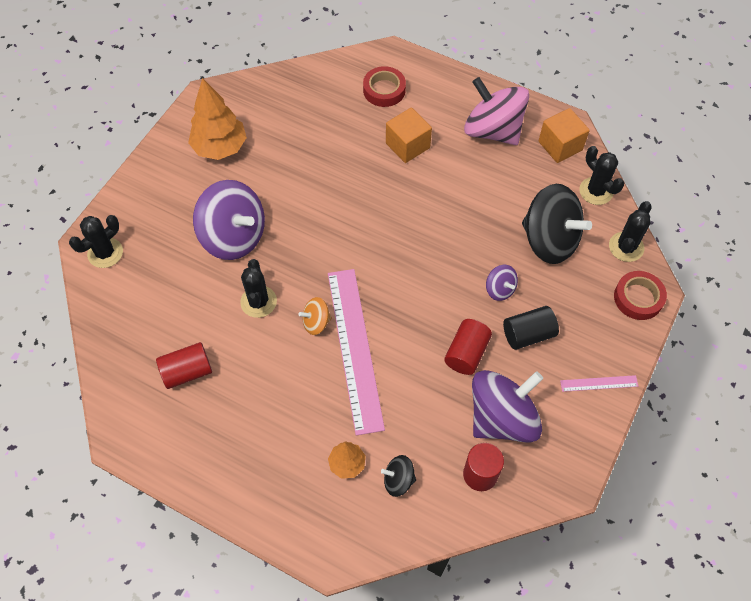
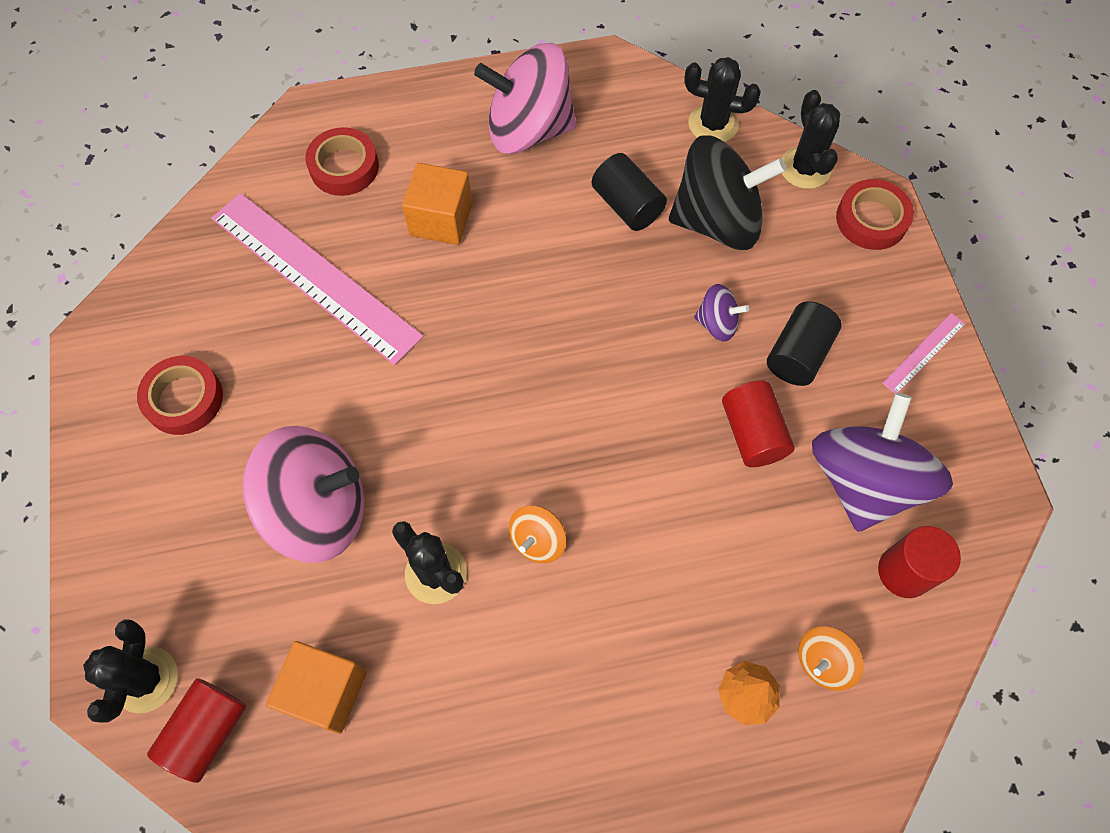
camera: 40 degrees left, 5 degrees up
(187, 372) = (427, 752): red cylinder -> red cylinder (207, 732)
(220, 148) = (184, 399): orange tree -> red tape
(234, 236) = (318, 509): purple spinning top -> pink spinning top
(355, 348) = (617, 535): pink ruler -> pink ruler (314, 276)
(398, 480) = (823, 662): black spinning top -> orange spinning top
(508, 201) = (627, 205): none -> black cylinder
(560, 146) = (624, 96): orange cube -> orange cube (325, 691)

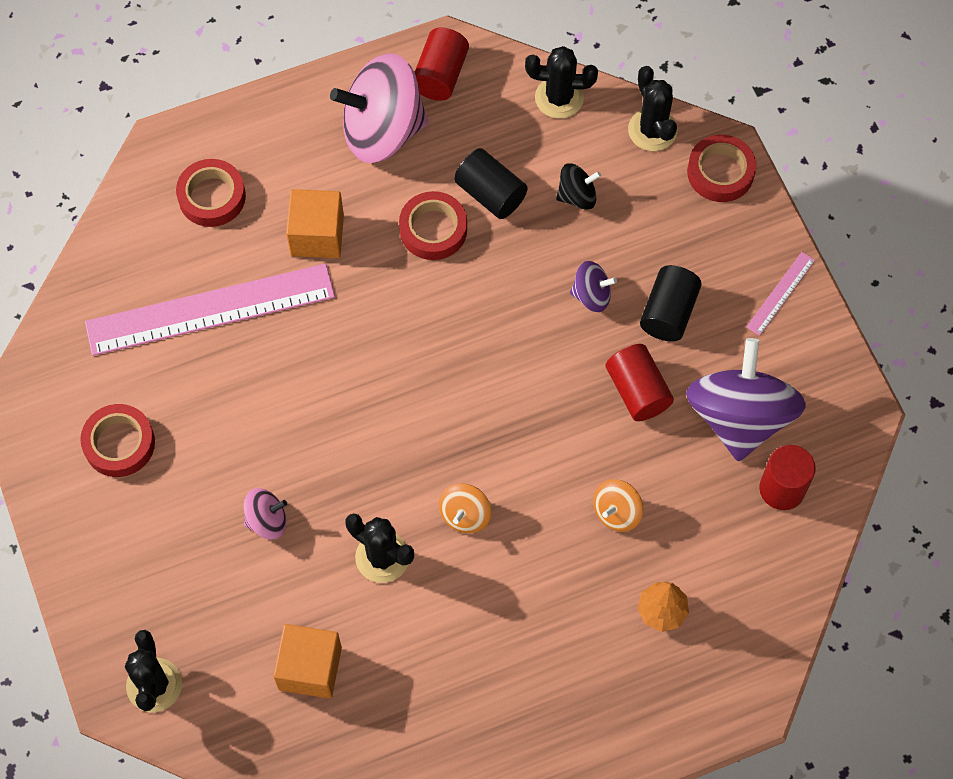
camera: 10 degrees left, 0 degrees up
(207, 732) = (218, 716): red cylinder -> red cylinder (440, 75)
(314, 276) = (210, 309): pink ruler -> pink ruler turned 45 degrees counterclockwise
(318, 509) = (267, 521): pink spinning top -> pink spinning top, size x0.46
(561, 231) = (433, 229): none -> red tape
(717, 221) = (577, 196): black spinning top -> black spinning top, size x0.46
(823, 662) = (722, 573): orange spinning top -> orange spinning top (616, 512)

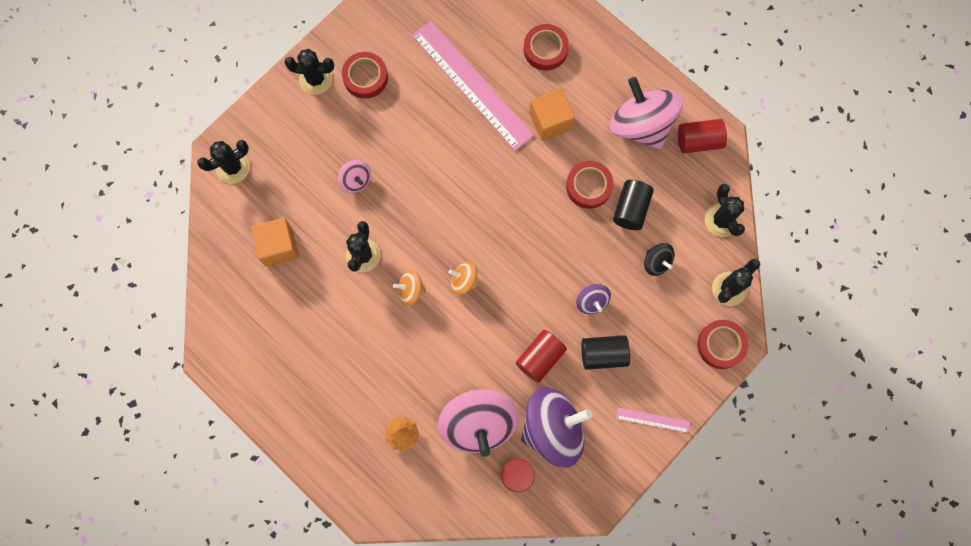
camera: 65 degrees right, 10 degrees up
(83, 512) = (315, 79): none -> black cactus
(616, 512) = (453, 379): orange spinning top -> orange spinning top (464, 281)
(690, 506) = (478, 423): none -> pink spinning top

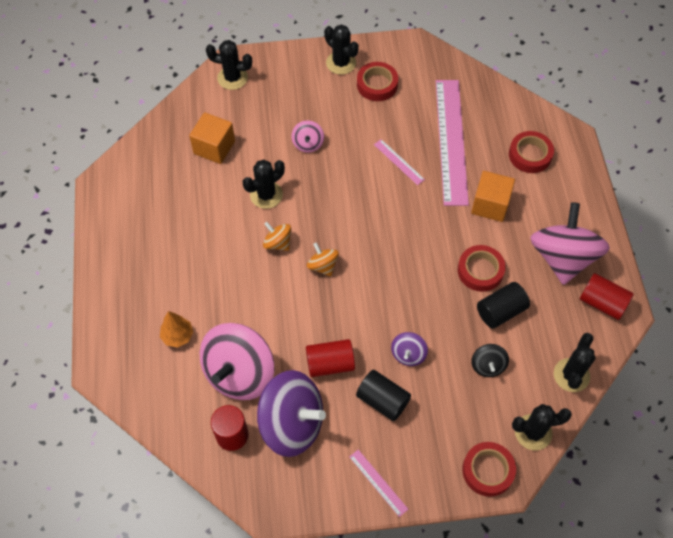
camera: 40 degrees right, 15 degrees down
(446, 138) = (399, 162): none -> pink ruler

